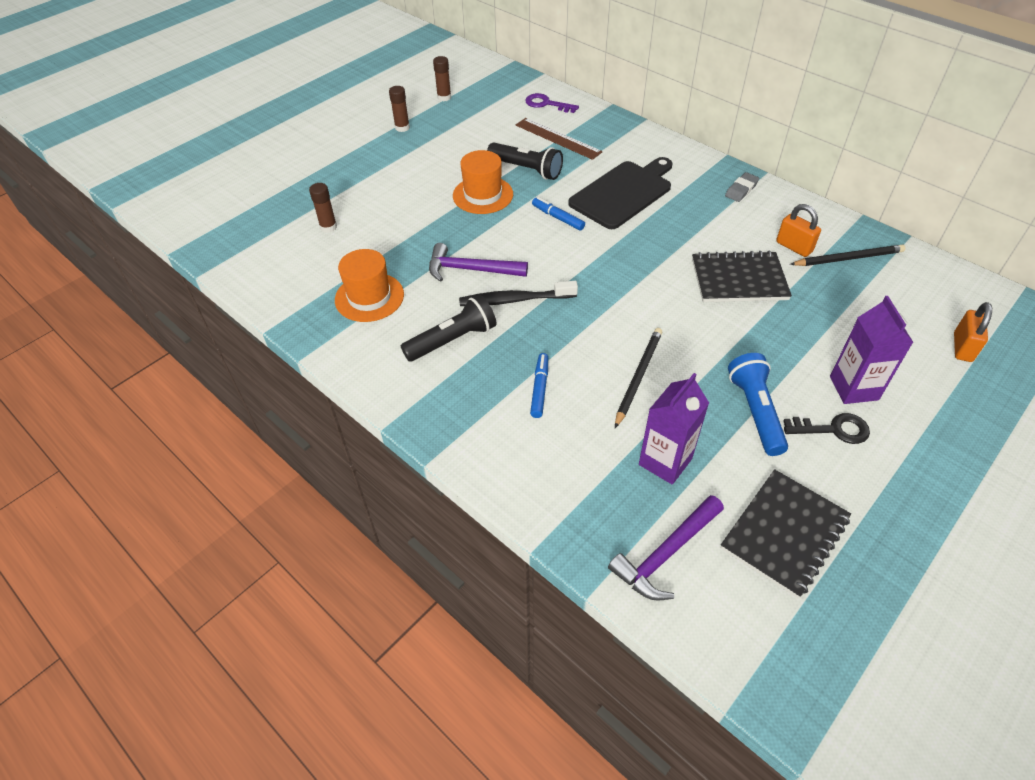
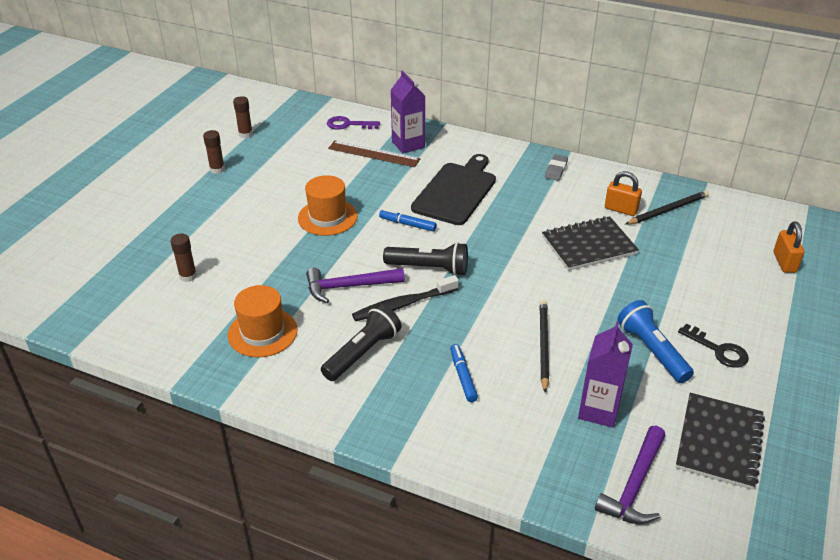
camera: 20 degrees left, 10 degrees down
(526, 169) = (358, 187): black flashlight -> black flashlight (429, 268)
(833, 429) = (718, 350): black key -> black key turned 60 degrees clockwise
(854, 388) = (719, 313): purple carton -> purple carton (408, 144)

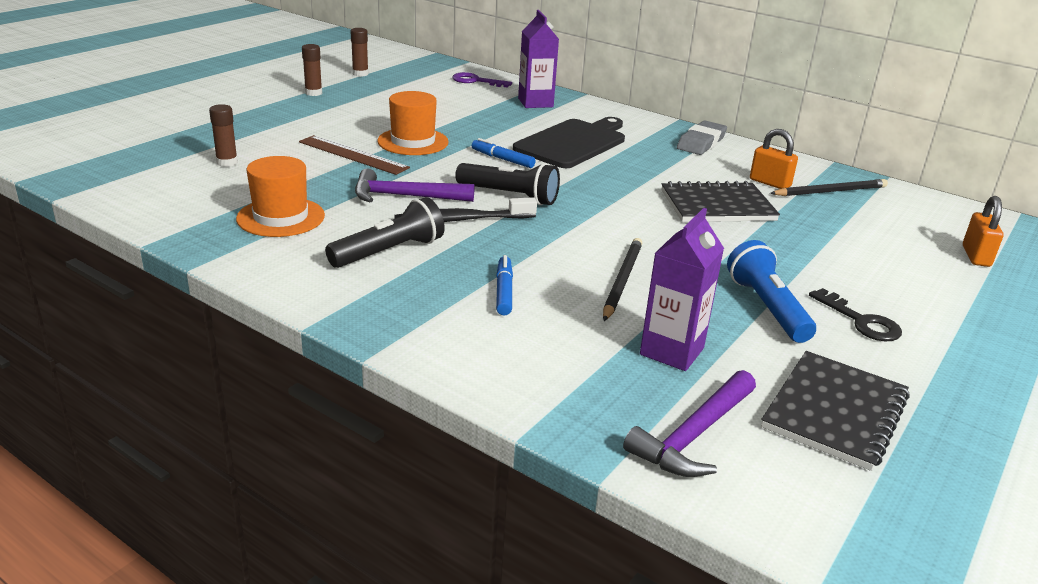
camera: 10 degrees right, 10 degrees down
(373, 154) = (492, 104): brown ruler -> brown ruler (353, 155)
(556, 170) = (701, 142): grey eraser -> grey eraser, size x1.50

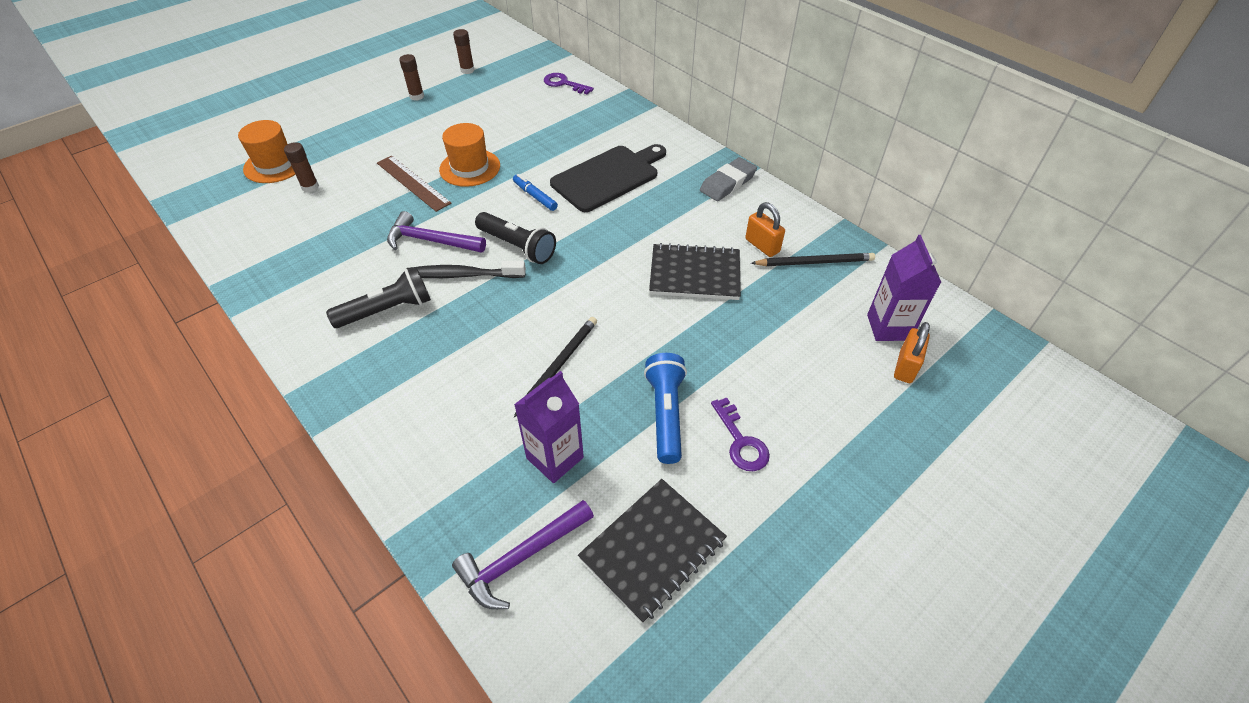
camera: 15 degrees right, 20 degrees up
(281, 217) = (323, 259): orange hat -> orange hat (275, 165)
(504, 291) = (455, 368): blue marker -> none
(535, 103) = (602, 117): purple carton -> purple carton (888, 327)
(861, 321) = (741, 441): black key -> purple key

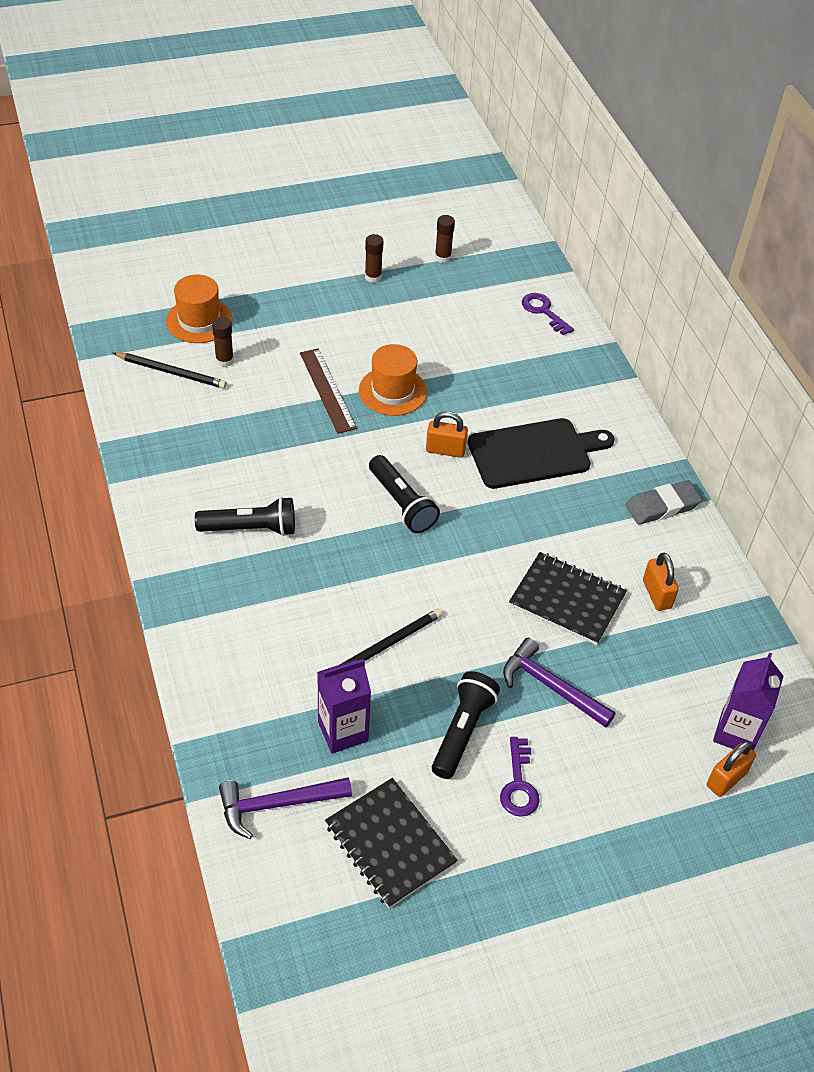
camera: 20 degrees right, 0 degrees up
(431, 241) = (319, 466): purple hammer -> purple hammer (551, 686)
(463, 275) = (335, 516): black toothbrush -> none
(535, 196) = (445, 450): blue marker -> orange padlock
(653, 549) = (390, 844): black notebook -> black notebook turned 75 degrees clockwise
(665, 414) = (462, 731): blue flashlight -> black flashlight
(814, 262) = (702, 634): black pencil -> black pencil (172, 372)

